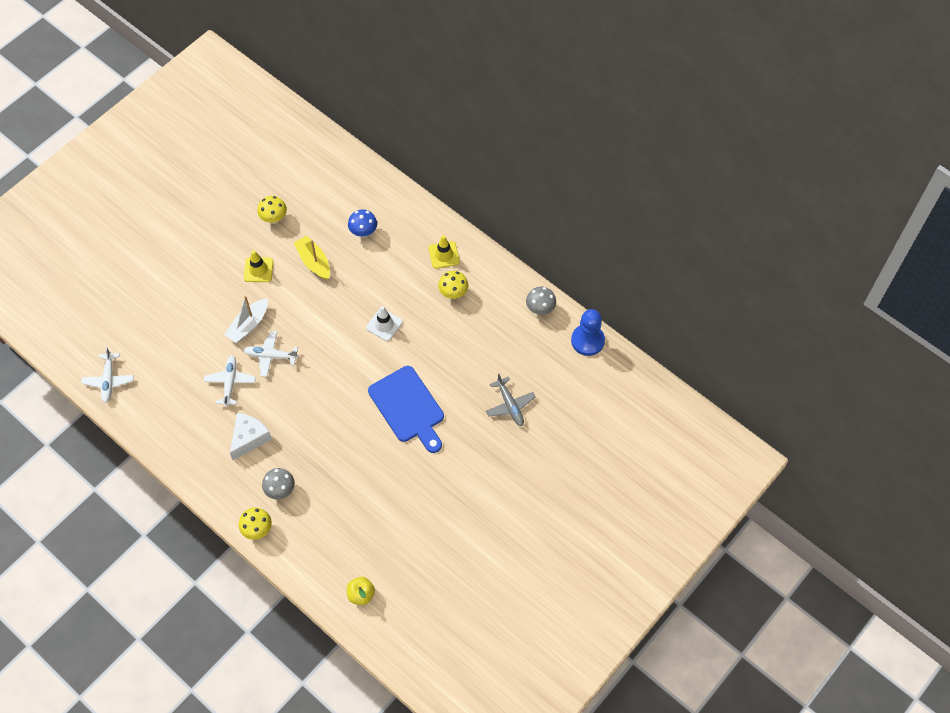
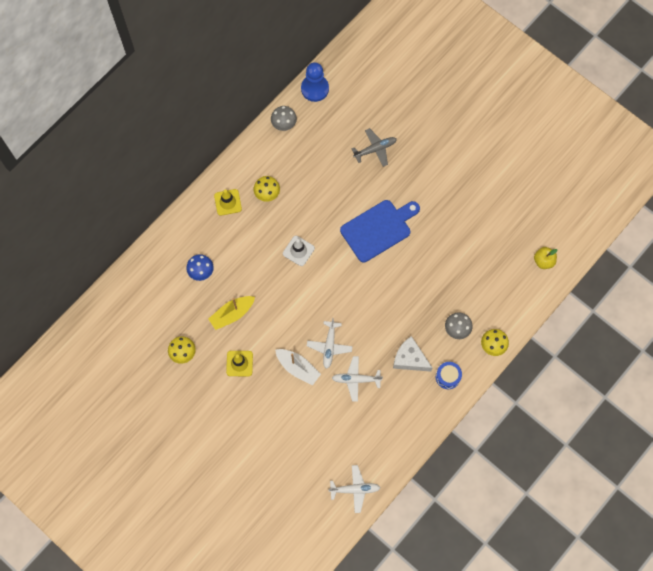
camera: 90 degrees left, 10 degrees up
(224, 478) = (447, 377): none -> blue drum

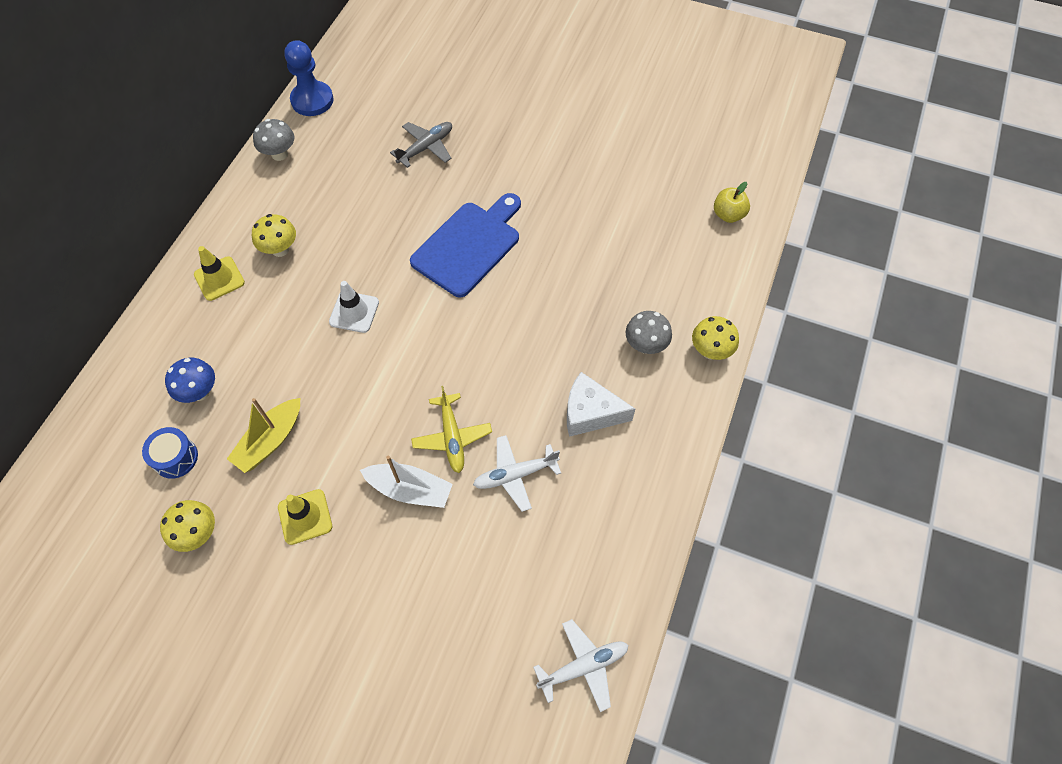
camera: 20 degrees left, 10 degrees down
(329, 346) = (452, 437): white plane -> yellow plane
(447, 377) = (662, 420): blue drum -> blue drum (175, 458)

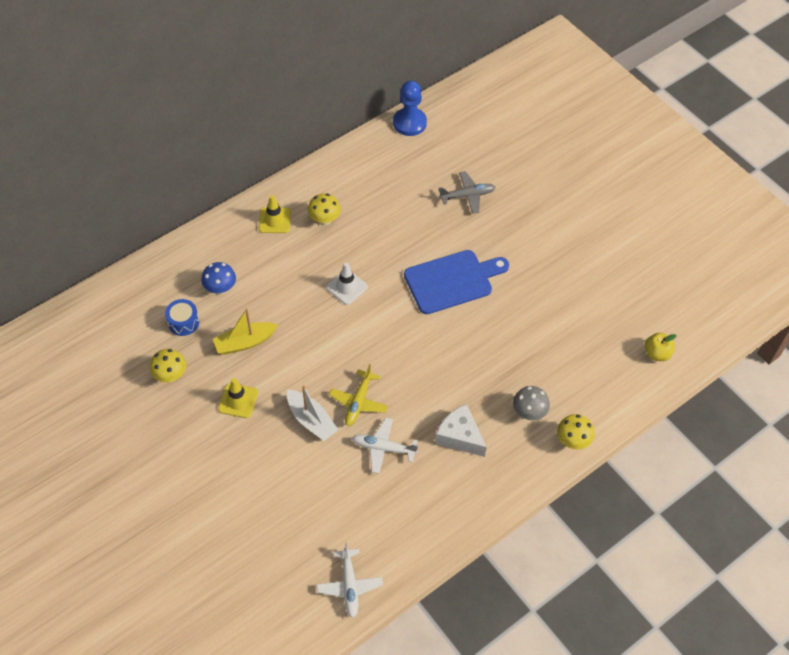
camera: 30 degrees right, 5 degrees down
(279, 154) = (364, 152): grey mushroom -> none
(583, 666) = (349, 586): white plane -> white plane turned 75 degrees clockwise

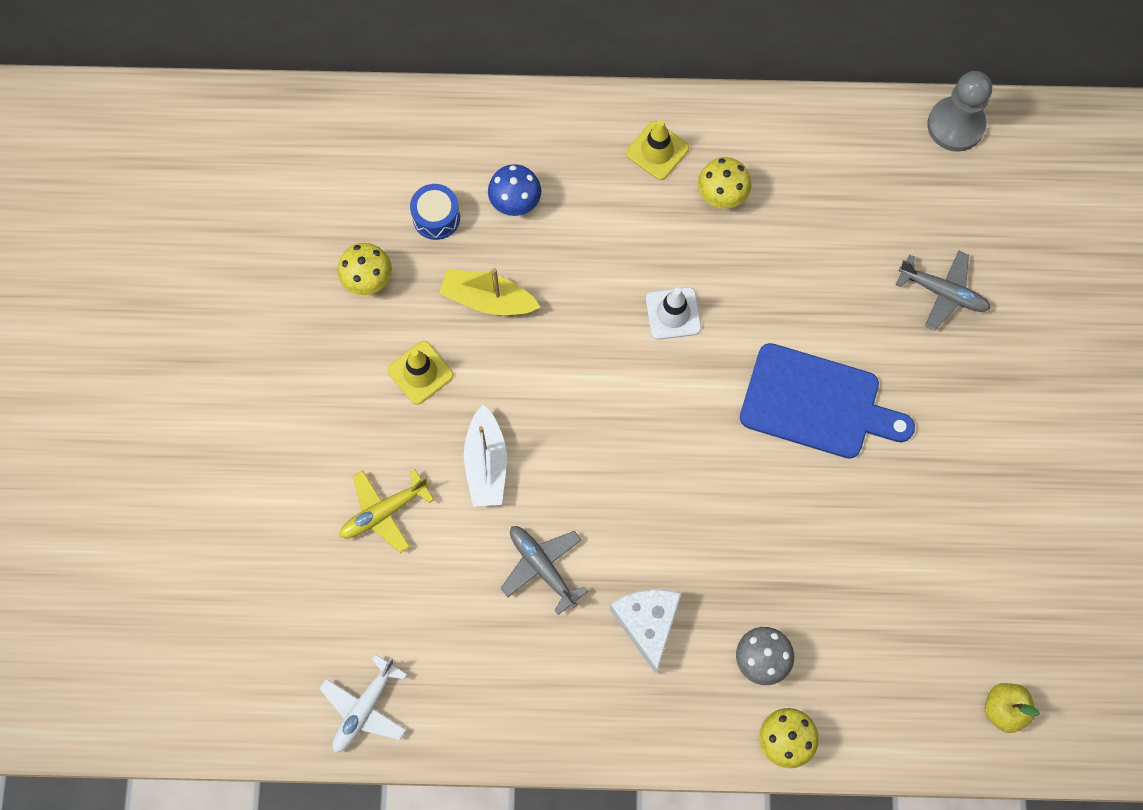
camera: 40 degrees right, 15 degrees up
(358, 402) = (561, 483): yellow plane -> yellow plane (383, 512)
(383, 448) = (542, 567): white plane -> grey plane
(409, 123) = (955, 125): blue pawn -> grey pawn

